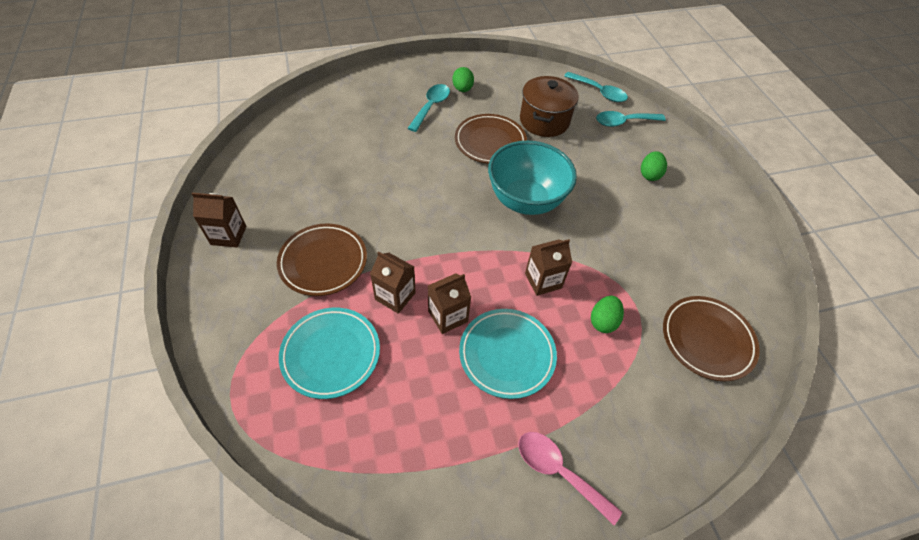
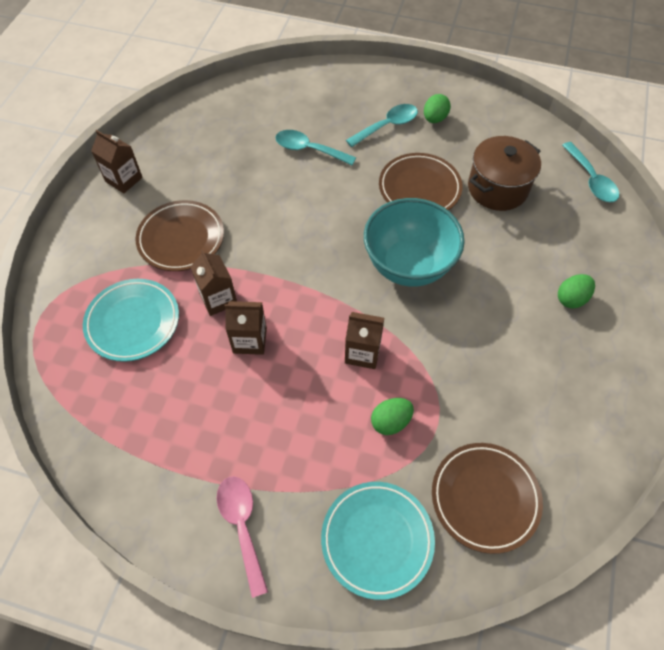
camera: 35 degrees right, 5 degrees up
(507, 354) = (275, 402): turquoise plate -> turquoise plate (377, 540)
(624, 122) = (592, 227): turquoise spoon -> turquoise spoon (309, 150)

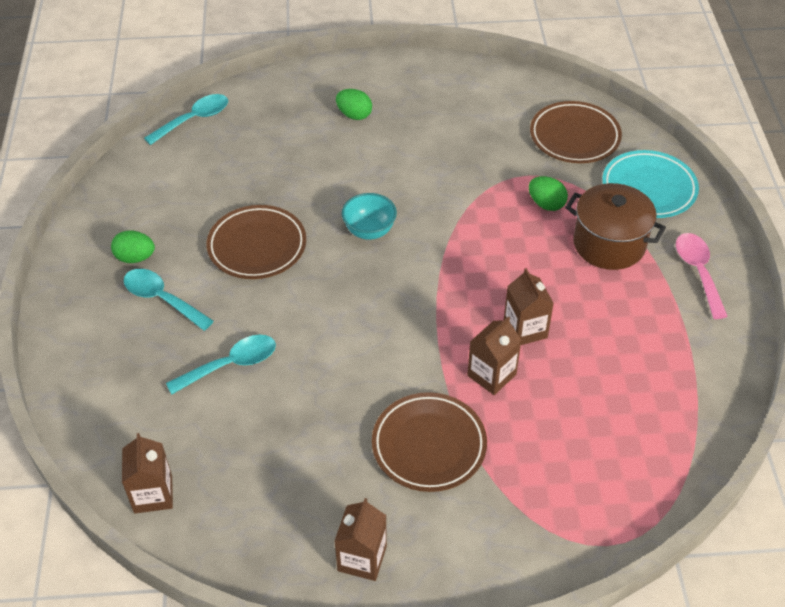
camera: 110 degrees left, 10 degrees down
(133, 322) = (563, 442): turquoise plate -> none
(242, 526) = (698, 272): pink spoon -> pink spoon turned 120 degrees clockwise
(309, 150) = (230, 365): turquoise spoon -> turquoise spoon turned 120 degrees counterclockwise
(362, 352) = (489, 240): brown carton -> brown carton (153, 494)
(408, 265) = (369, 231): turquoise bowl -> turquoise bowl, size x0.52
(497, 188) = (233, 185): brown pot -> brown pot (609, 244)

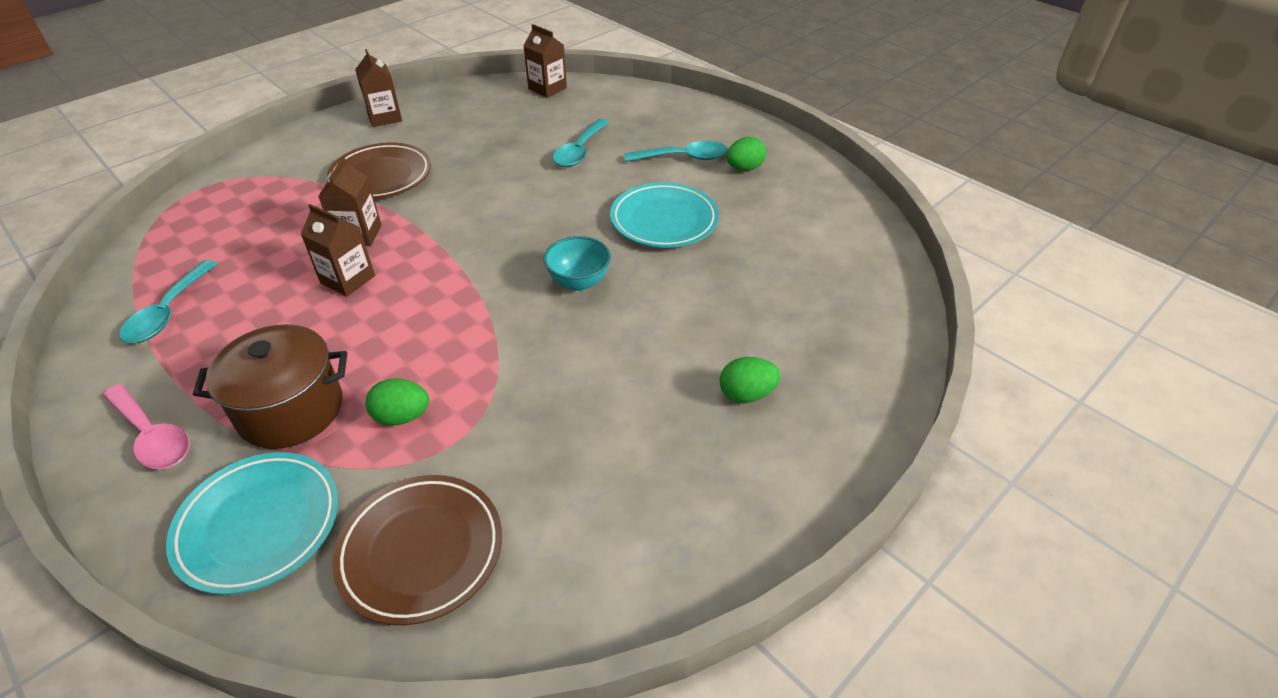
camera: 140 degrees right, 5 degrees down
(194, 120) = (891, 286): turquoise spoon -> turquoise spoon (168, 312)
(257, 246) = (664, 220): brown plate -> turquoise plate

